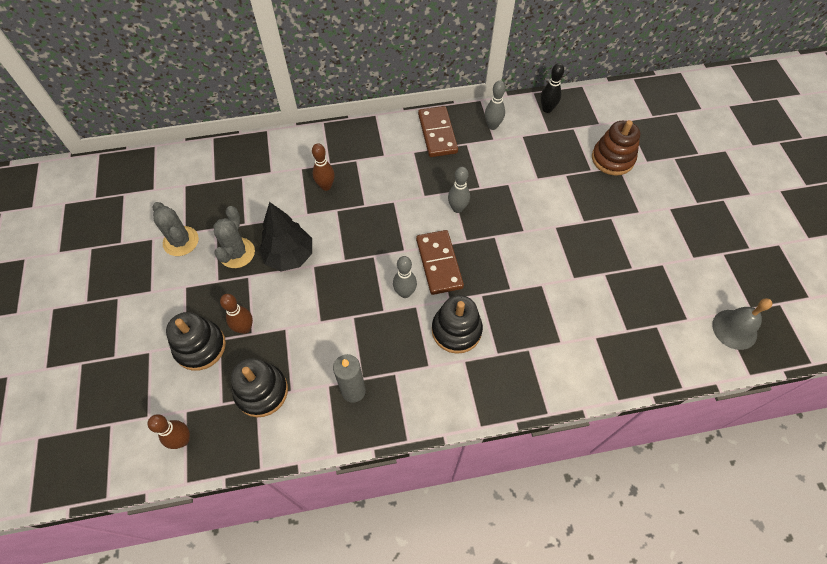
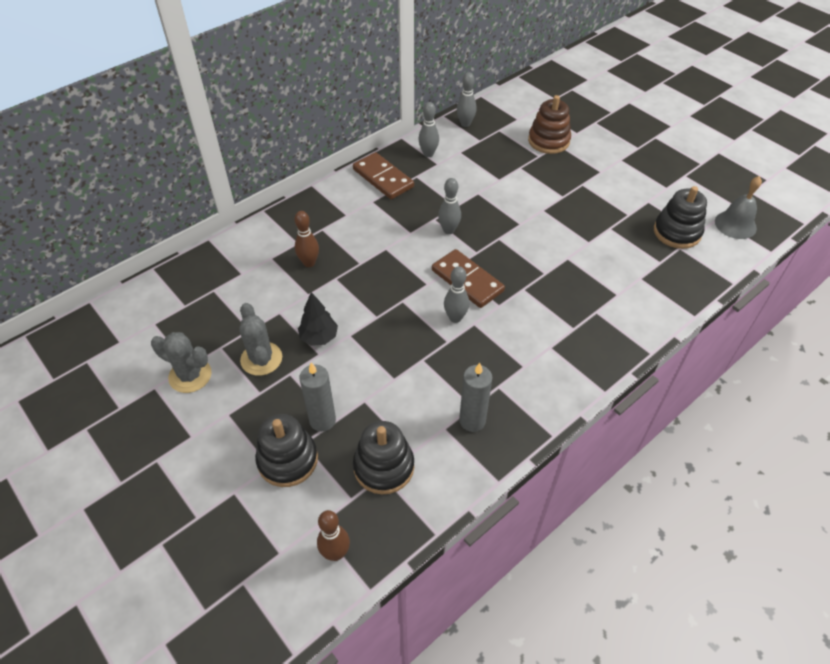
camera: 30 degrees left, 10 degrees down
(245, 328) = (322, 420): brown bowling pin -> grey candle
(289, 256) = (319, 337): black tree -> black tree, size x0.66
(456, 330) = (524, 326): black stacking toy -> black stacking toy (677, 232)
(547, 109) = (465, 124): black bowling pin -> grey bowling pin

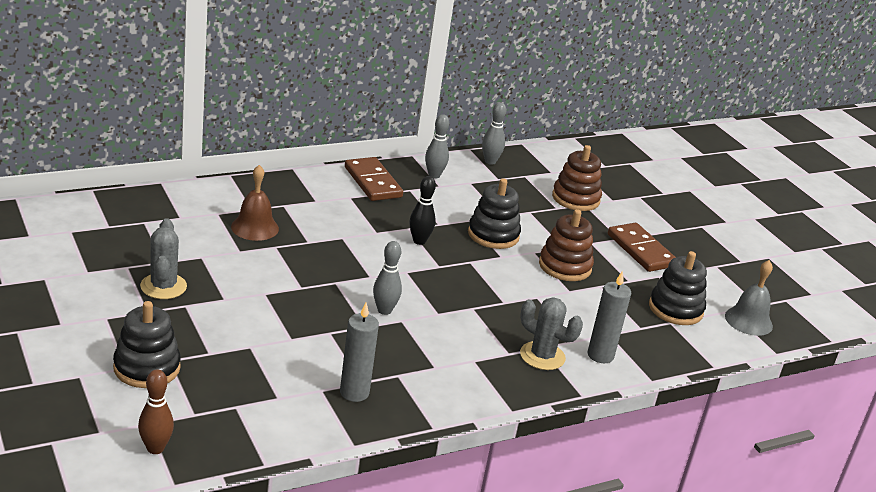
camera: 10 degrees right, 20 degrees down
(190, 375) = (85, 279): grey cactus -> grey cactus (542, 356)
(309, 263) = (255, 227): brown bowling pin -> brown bell
(319, 337) = (231, 286): black tree -> none
(322, 420) = (199, 349): grey candle -> grey candle (600, 355)
(384, 467) = (241, 400): black stacking toy -> black stacking toy (493, 235)
(449, 230) = (419, 241): grey bowling pin -> black bowling pin
(467, 281) = (415, 285): brown domino -> brown domino (641, 250)
(573, 217) = (565, 266): none -> brown stacking toy

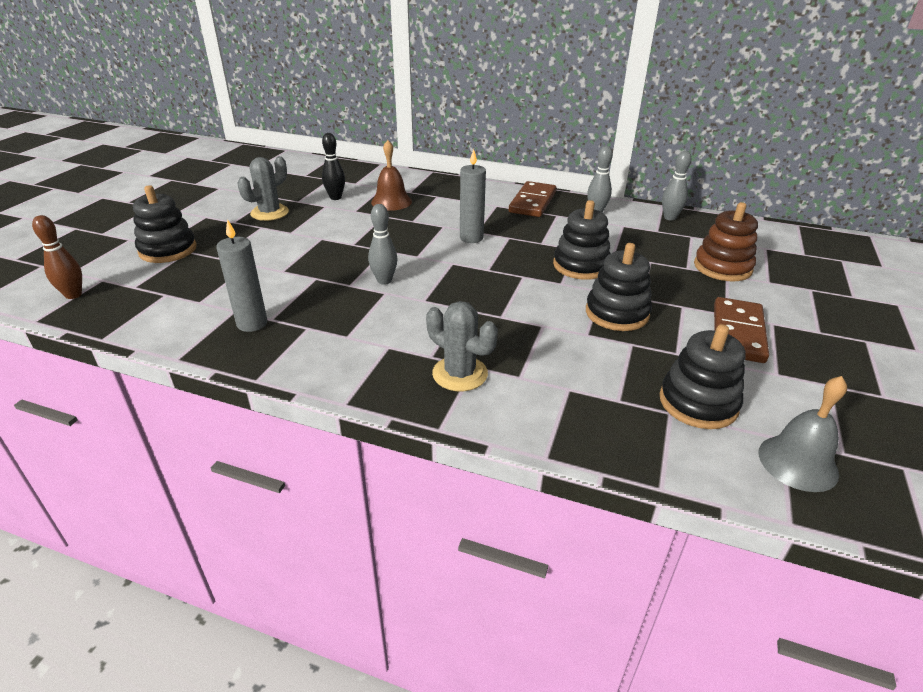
camera: 50 degrees right, 5 degrees up
(419, 241) = (502, 248): black bowling pin -> black bowling pin (335, 197)
(542, 356) = (460, 374): grey cactus -> grey cactus turned 45 degrees counterclockwise
(565, 266) = (617, 313): brown stacking toy -> black stacking toy
(600, 355) = (524, 403): grey candle -> grey candle (471, 238)

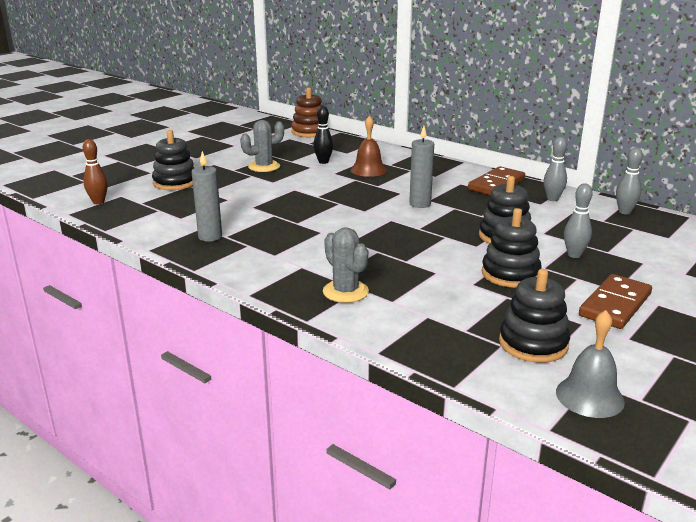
camera: 20 degrees right, 10 degrees down
(384, 281) = (326, 224): grey bowling pin -> grey bowling pin (574, 255)
(722, 267) = (645, 256): brown stacking toy -> brown stacking toy (309, 132)

